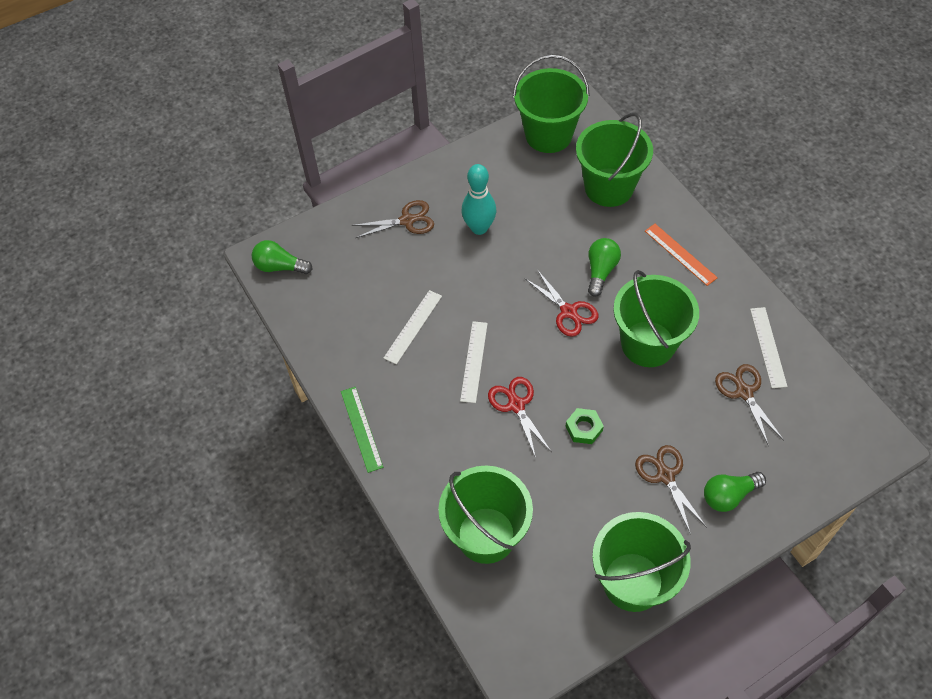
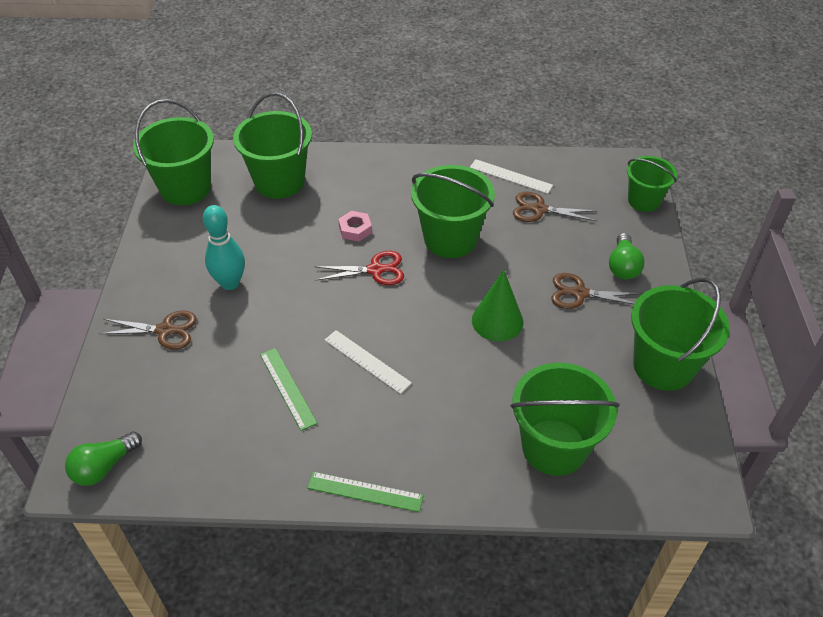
camera: 60 degrees left, 10 degrees down
(407, 220) = (165, 330): brown scissors -> brown scissors turned 75 degrees clockwise
(413, 326) = (287, 388): white ruler -> green ruler
(516, 405) = (437, 354): red scissors -> none
(584, 428) = (497, 321): green nut -> green cone
(600, 271) = (355, 229): green light bulb -> pink nut
(680, 254) = (385, 177): orange ruler -> none
(835, 474) = (644, 200): none -> green bucket

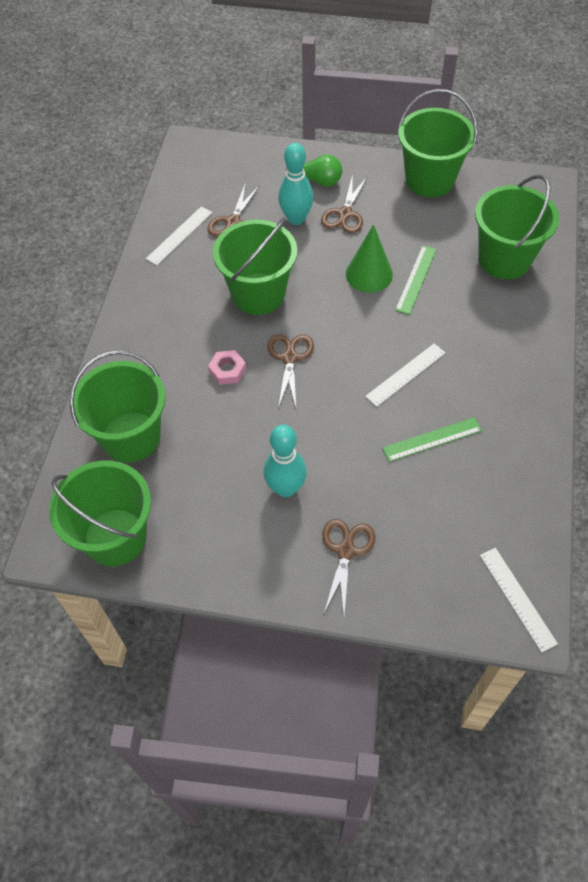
camera: 80 degrees left, 10 degrees up
(104, 467) = (517, 598): green light bulb -> white ruler
(365, 492) = (545, 387): green ruler -> green ruler (416, 279)
(375, 270) = (289, 358): red scissors -> brown scissors
(559, 255) = (296, 219): none -> turquoise bowling pin
(644, 200) = (238, 150): green bucket -> none

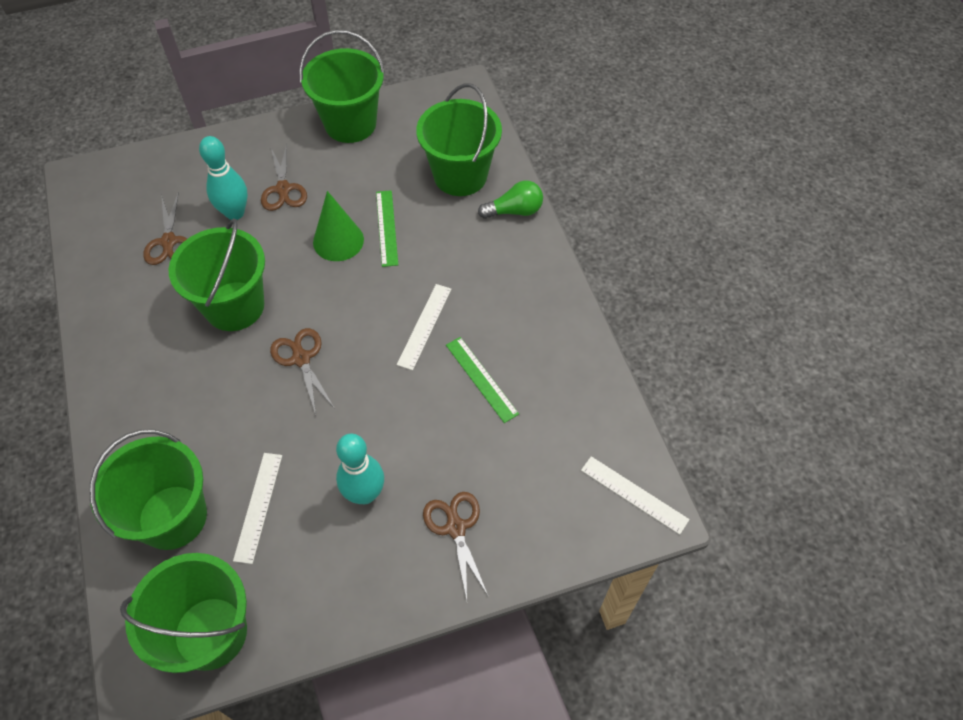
camera: 30 degrees left, 0 degrees up
(179, 235) = (116, 278): white ruler -> white ruler (258, 506)
(227, 370) = (242, 399): pink nut -> none
(317, 180) = (237, 165): green light bulb -> green light bulb (514, 211)
(432, 439) = (481, 379): green ruler -> green ruler turned 75 degrees counterclockwise

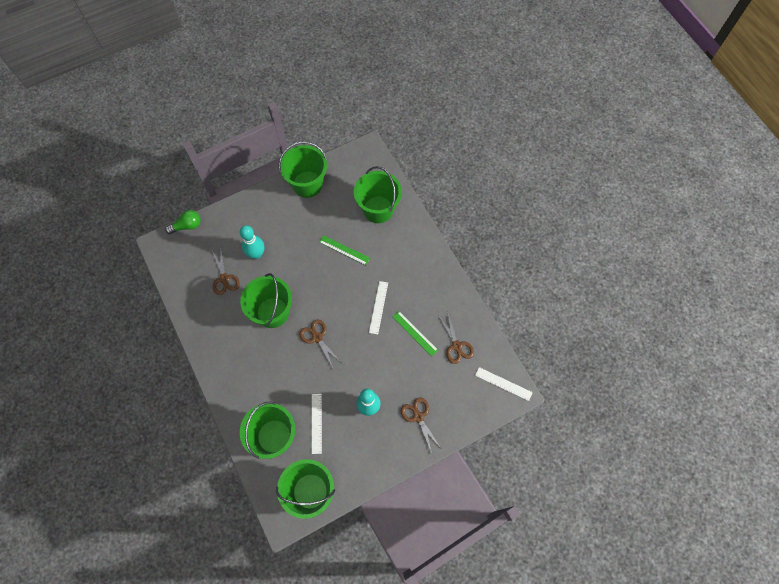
camera: 10 degrees left, 10 degrees up
(283, 189) = (280, 234): brown scissors -> brown scissors (456, 346)
(338, 241) = (319, 262): green cone -> none
(387, 228) = (344, 250): green ruler -> green ruler turned 45 degrees counterclockwise
(514, 211) = (413, 228): green light bulb -> green light bulb (187, 226)

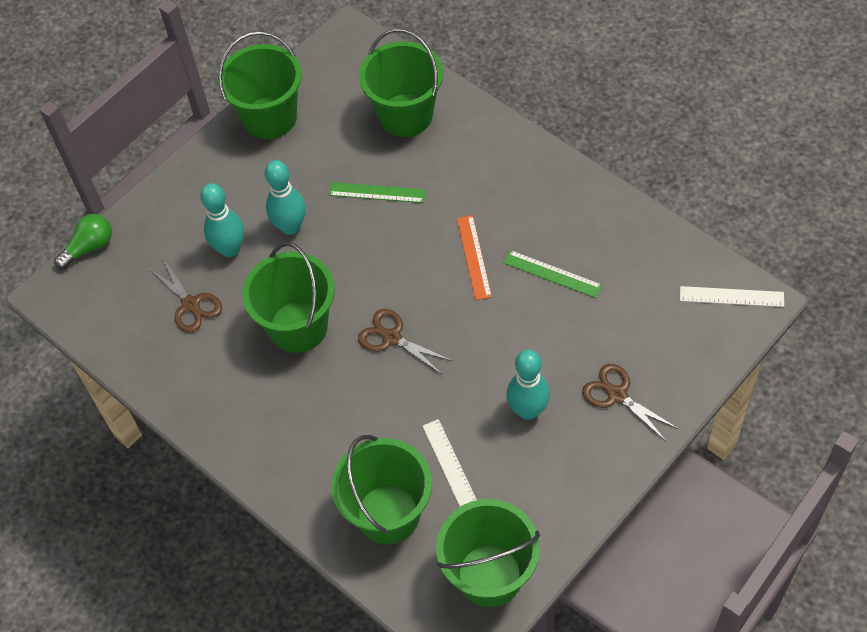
camera: 15 degrees left, 10 degrees down
(292, 253) = (290, 227): none -> turquoise bowling pin
(378, 307) = (474, 257): white ruler -> orange ruler
(456, 346) = (629, 268): brown scissors -> none

